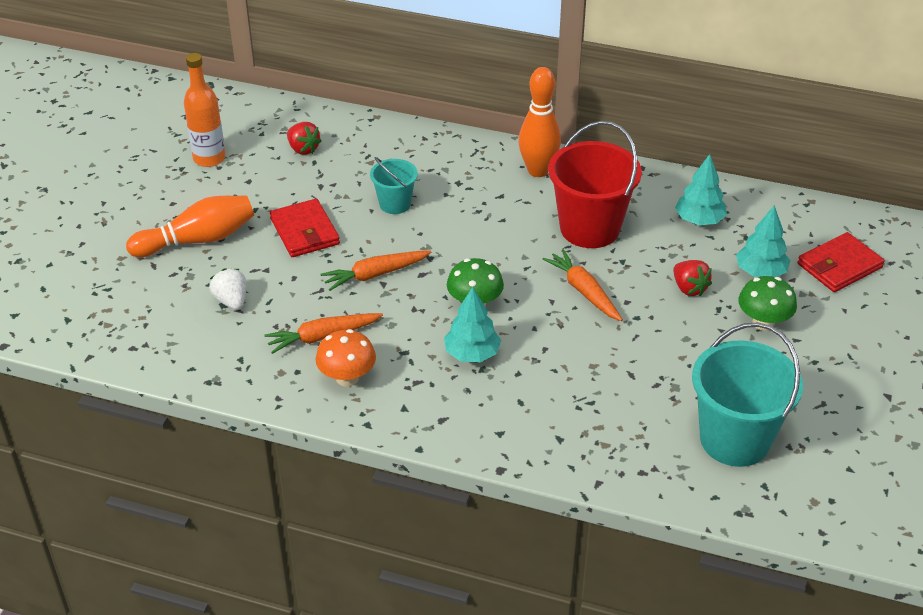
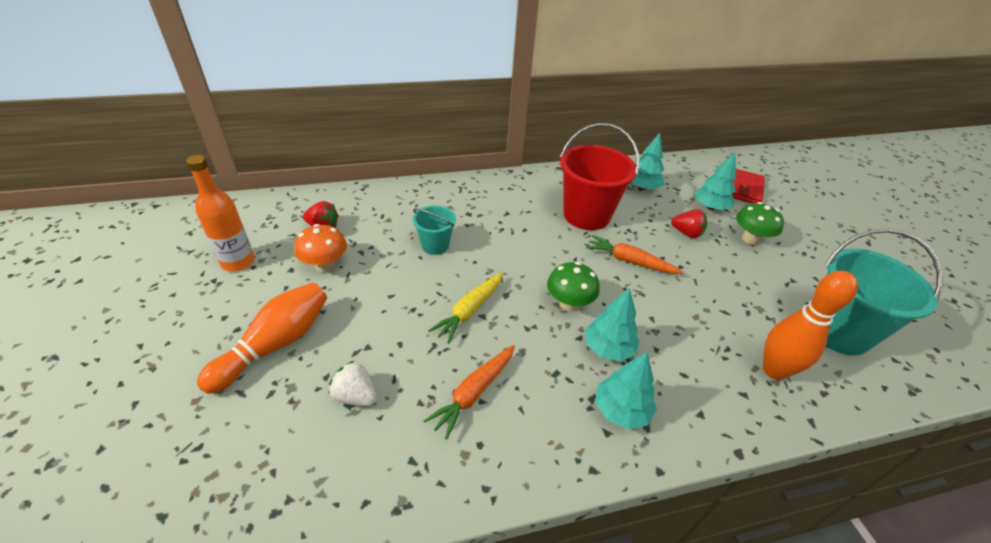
camera: 35 degrees left, 0 degrees up
(305, 231) = (377, 296): red wallet -> none
(347, 378) = (532, 426): orange mushroom -> orange mushroom (325, 265)
(375, 274) = (469, 311): orange carrot -> yellow carrot
(432, 400) = (621, 410): none -> turquoise tree
(538, 171) = (515, 188): orange bowling pin -> orange bowling pin (774, 370)

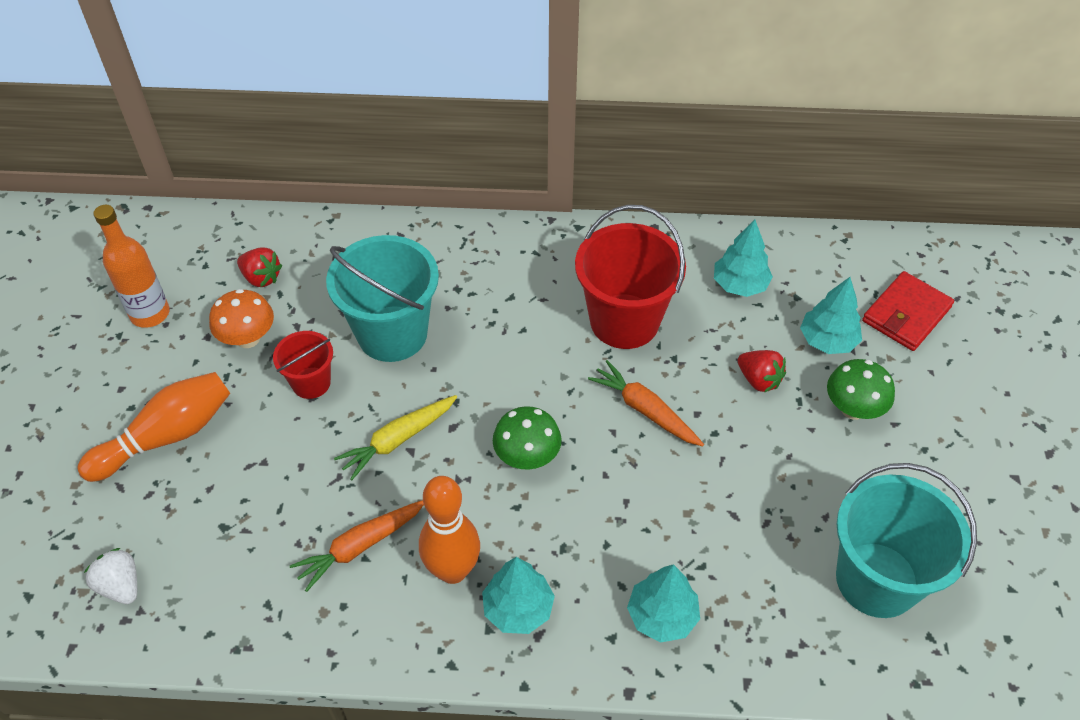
camera: 20 degrees right, 10 degrees up
(355, 396) = (233, 519): white strawberry -> white strawberry (121, 586)
(386, 285) = (311, 383): none -> red bucket
(435, 245) = (392, 334): turquoise bucket -> turquoise bucket, size x1.88
(608, 348) = (545, 529): turquoise tree -> turquoise tree (662, 616)
(774, 370) = (744, 609): orange bowling pin -> orange bowling pin (453, 570)

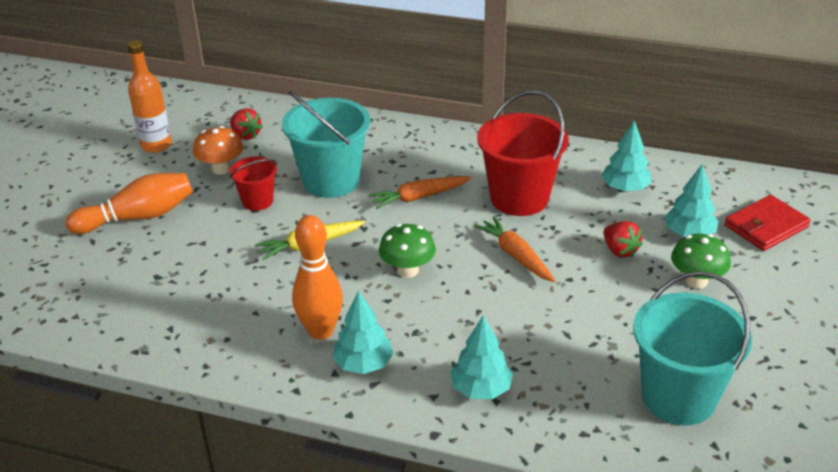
camera: 15 degrees right, 15 degrees down
(121, 586) = (68, 299): white strawberry -> none
(360, 546) = (254, 305): orange carrot -> orange carrot (419, 197)

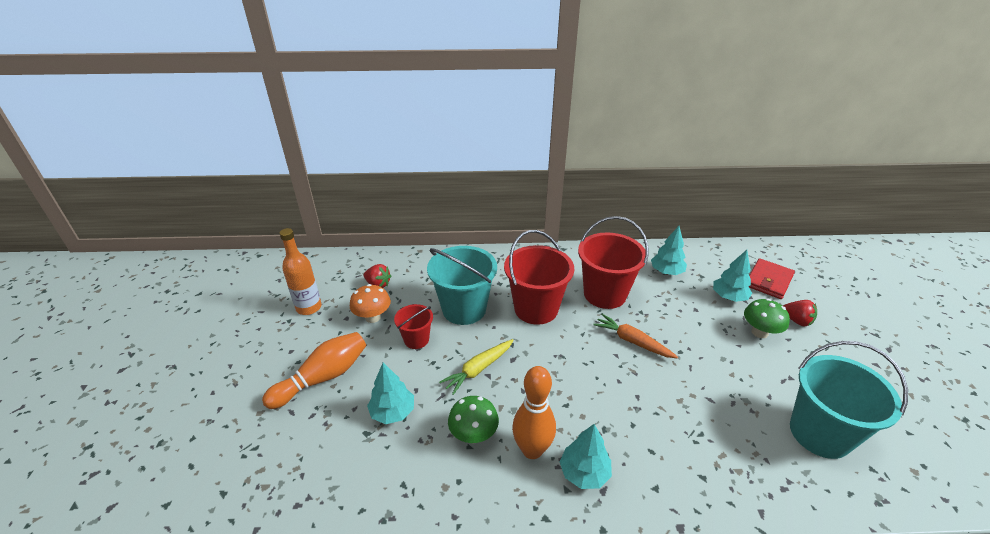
camera: 20 degrees left, 0 degrees up
(407, 270) = (565, 374): green mushroom -> green mushroom (473, 435)
(419, 197) = (536, 309): orange carrot -> red bucket
(481, 389) = (685, 469): turquoise tree -> turquoise tree (392, 412)
(620, 250) = (696, 320): red strawberry -> red strawberry (796, 321)

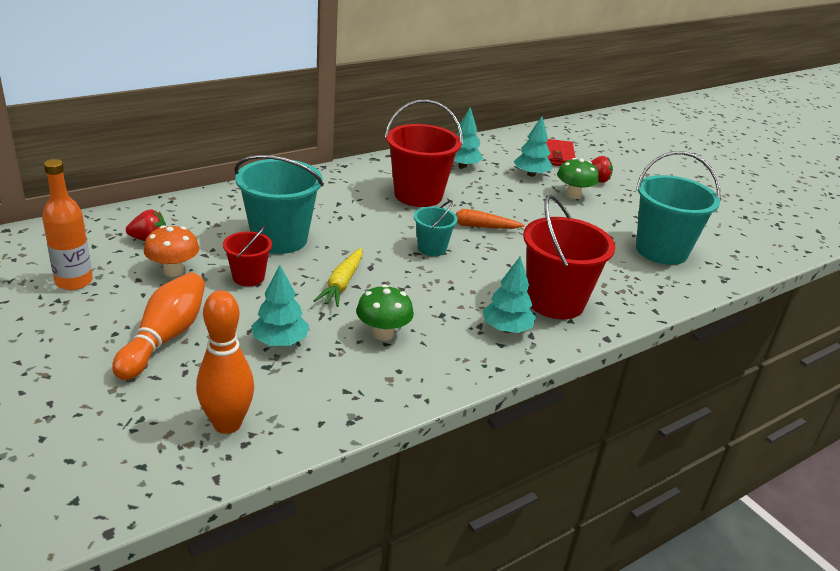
camera: 35 degrees left, 5 degrees down
(532, 450) = (448, 328): orange bowling pin -> orange bowling pin (227, 424)
(536, 309) = (359, 222): red bucket -> red bucket (555, 302)
(578, 355) = (432, 248): none -> turquoise bucket

